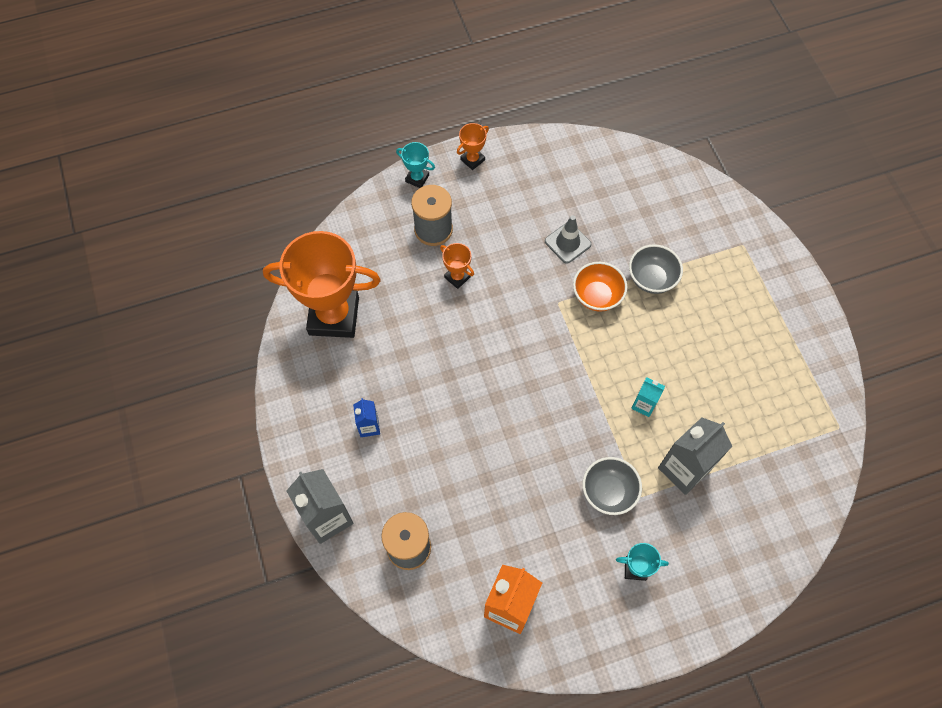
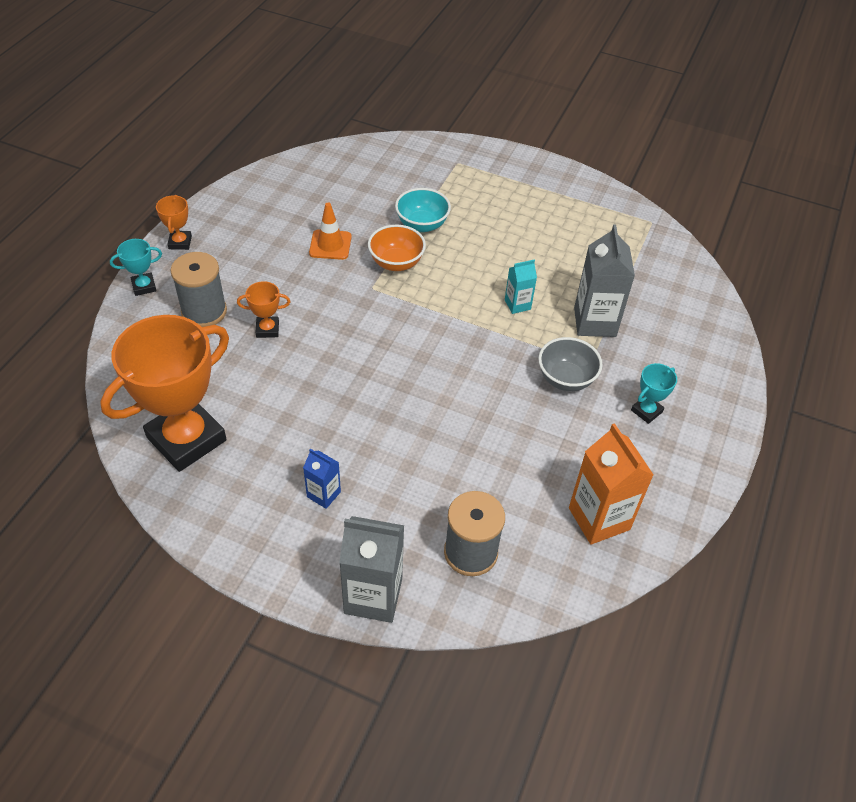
camera: 50 degrees left, 15 degrees down
(567, 243) = (330, 245): grey traffic cone -> orange traffic cone
(651, 279) = (422, 225): grey bowl -> turquoise bowl

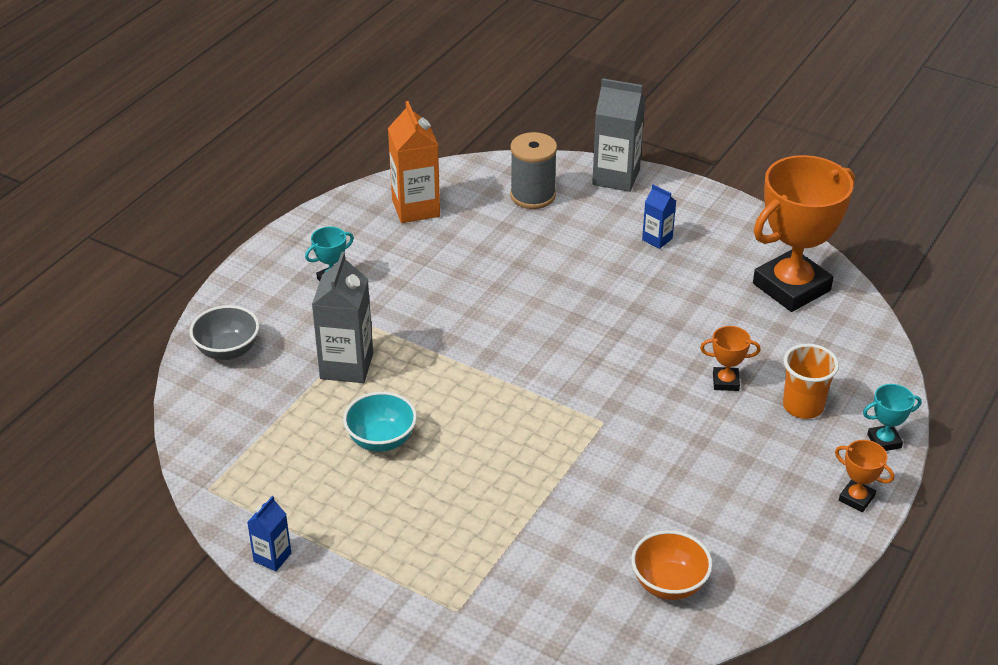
camera: 170 degrees left, 10 degrees down
(180, 242) = (856, 498): orange trophy -> orange trophy turned 60 degrees counterclockwise
(204, 311) = (803, 406): grey spool -> orange cup
(330, 245) = (655, 482): orange traffic cone -> none
(396, 263) = (570, 452): orange bowl -> orange bowl (669, 584)
(422, 225) = (529, 504): turquoise bowl -> turquoise bowl (381, 440)
(517, 304) = (430, 391): turquoise carton -> none
(566, 379) = (403, 313): grey bowl -> grey bowl (228, 350)
(585, 184) = (272, 557): none -> blue carton

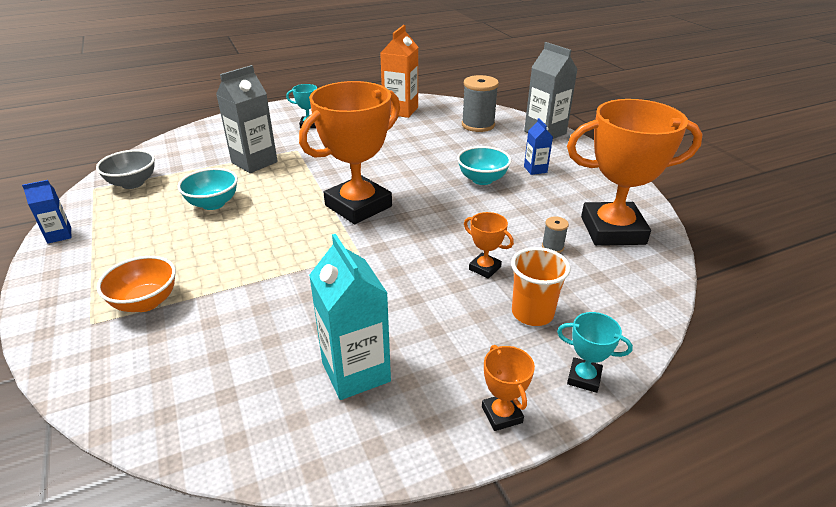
camera: 35 degrees right, 5 degrees down
(228, 350) = (210, 134): grey bowl -> grey bowl (133, 183)
(536, 369) = (358, 206): none -> orange trophy
(619, 277) = (482, 179): none -> turquoise bowl
(669, 584) = (249, 393): orange bowl -> orange bowl (146, 302)
(727, 525) = (356, 372): none -> turquoise carton
(759, 331) = (552, 247): none -> grey spool

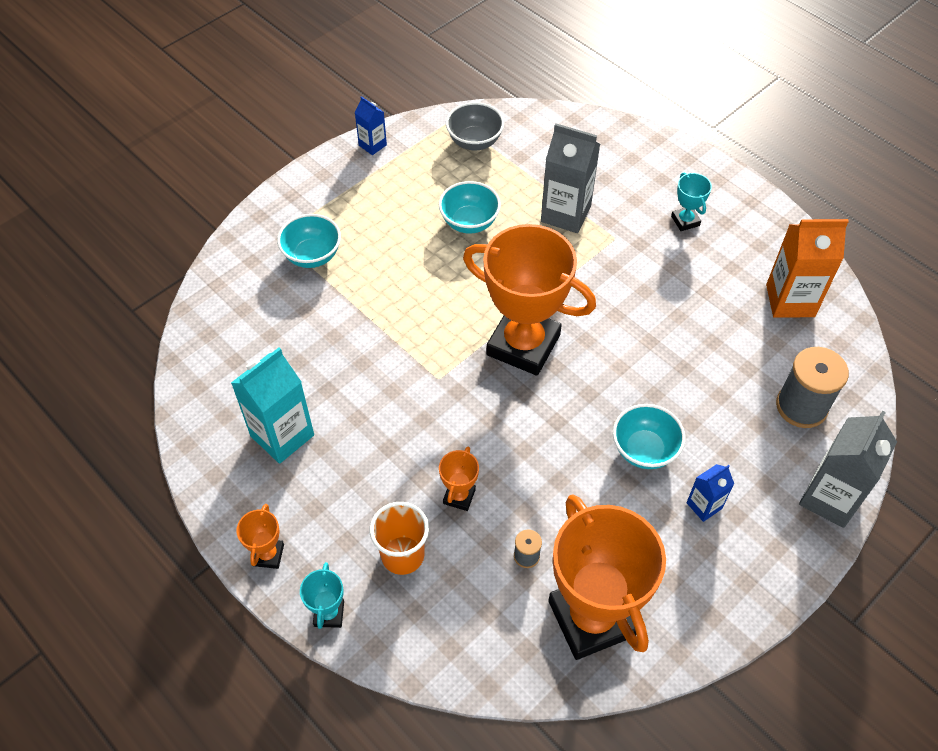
camera: 70 degrees right, 20 degrees up
(146, 302) = (312, 256): orange bowl -> turquoise bowl
(502, 414) = (268, 555): orange trophy -> orange trophy turned 45 degrees counterclockwise

